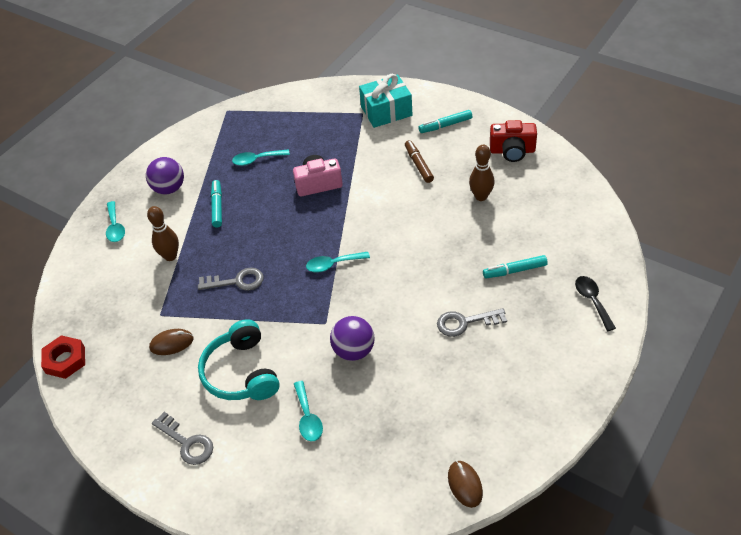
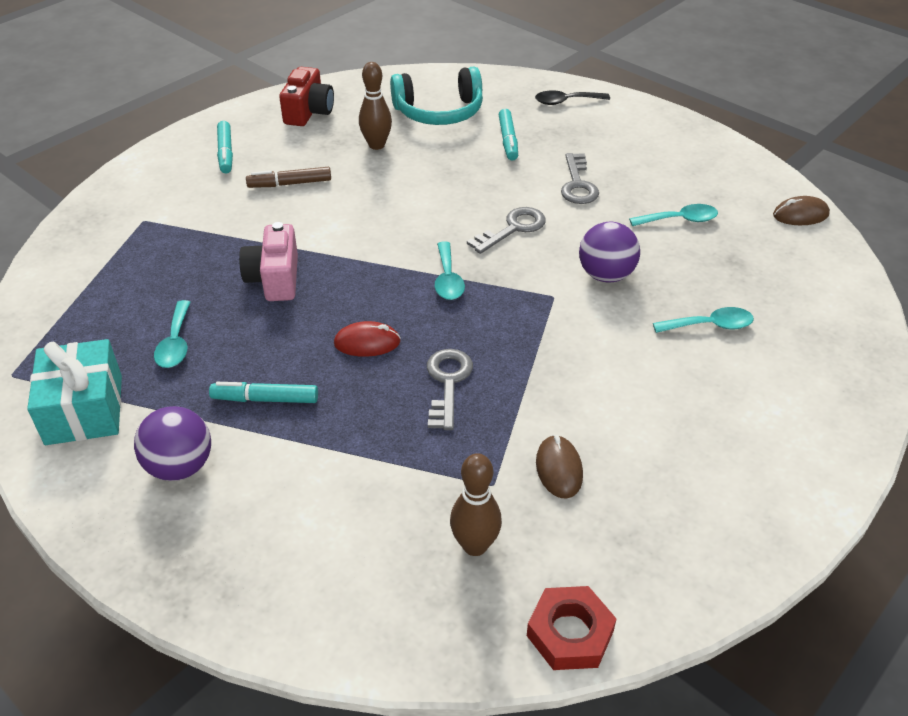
camera: 85 degrees left, 5 degrees down
(115, 227) = (245, 555): turquoise spoon -> turquoise spoon (680, 220)
(170, 256) = (359, 467): brown bowling pin -> brown bowling pin (475, 545)
(187, 442) = (751, 454): grey key -> grey key (513, 229)
(241, 373) = (629, 387): turquoise headphones -> turquoise headphones (439, 112)
(267, 238) = (367, 343): none -> red mouse
(386, 111) = (157, 198): turquoise gift -> turquoise gift (84, 409)

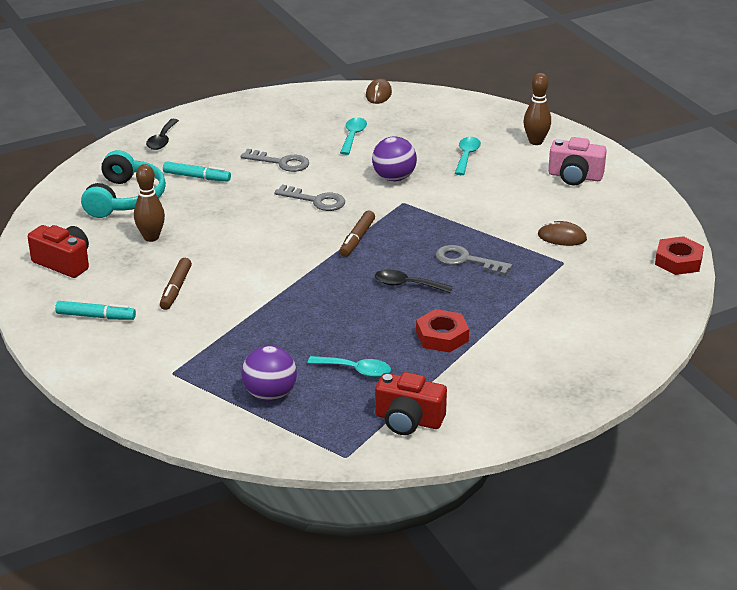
camera: 70 degrees left, 10 degrees down
(84, 409) = (408, 420): turquoise gift -> red camera
(180, 466) = (490, 380): purple ball -> purple ball (270, 394)
(265, 399) = (442, 336): turquoise marker -> red nut
(275, 279) = (305, 314): pink camera -> pink camera (575, 176)
(367, 343) = (407, 285): red mouse -> black spoon
(448, 279) = (357, 239): turquoise spoon -> brown marker
(475, 545) = (607, 278): brown bowling pin -> brown bowling pin (535, 141)
(513, 229) = (316, 200): grey key -> grey key turned 135 degrees clockwise

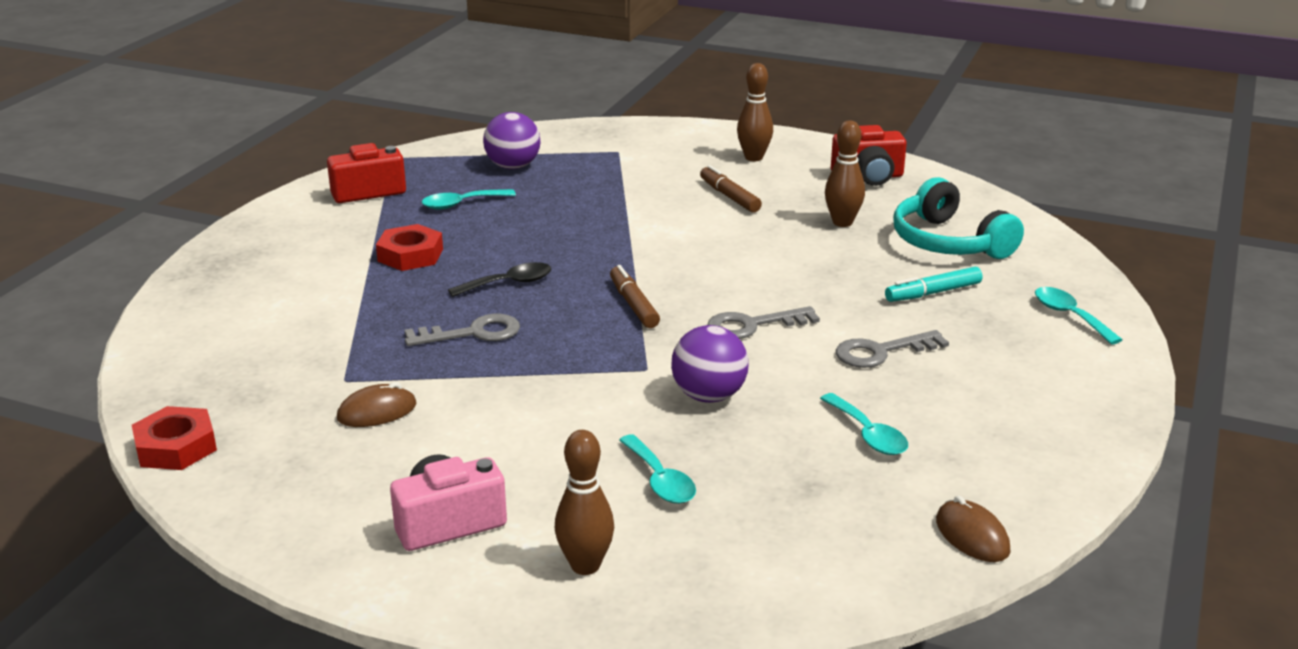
camera: 140 degrees right, 5 degrees down
(96, 316) = (754, 157): turquoise marker -> brown bowling pin
(162, 140) = (1069, 316): black spoon -> turquoise spoon

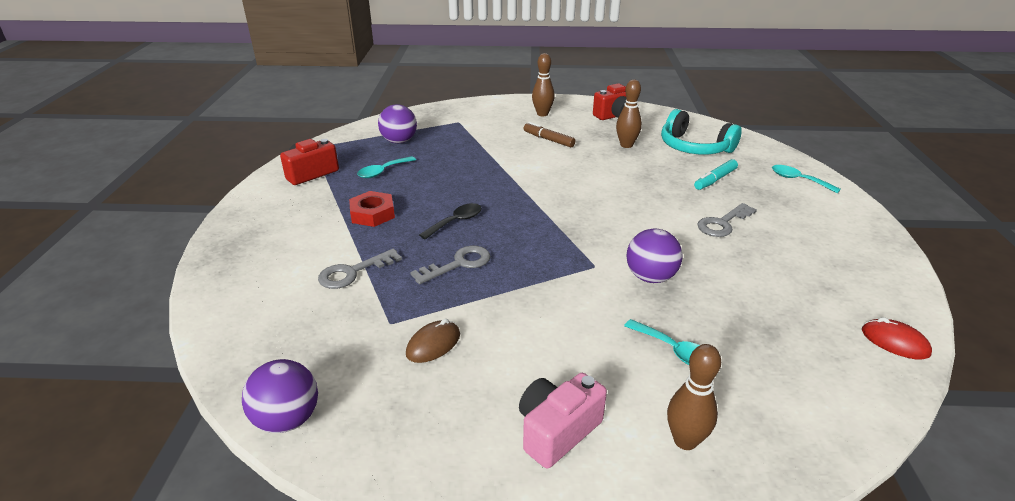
camera: 20 degrees left, 5 degrees up
(176, 447) = (287, 419): red nut -> purple ball
(633, 304) = (549, 221): brown marker -> none
(752, 325) = (634, 221): grey key -> grey key (353, 272)
(868, 434) = (768, 282): turquoise spoon -> none
(972, 536) = (894, 342): brown mouse -> red mouse

